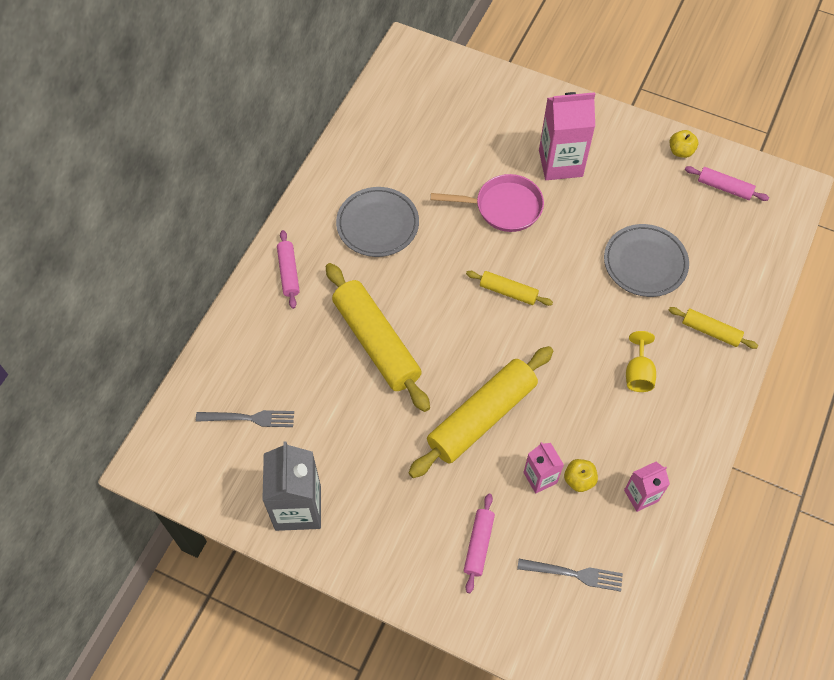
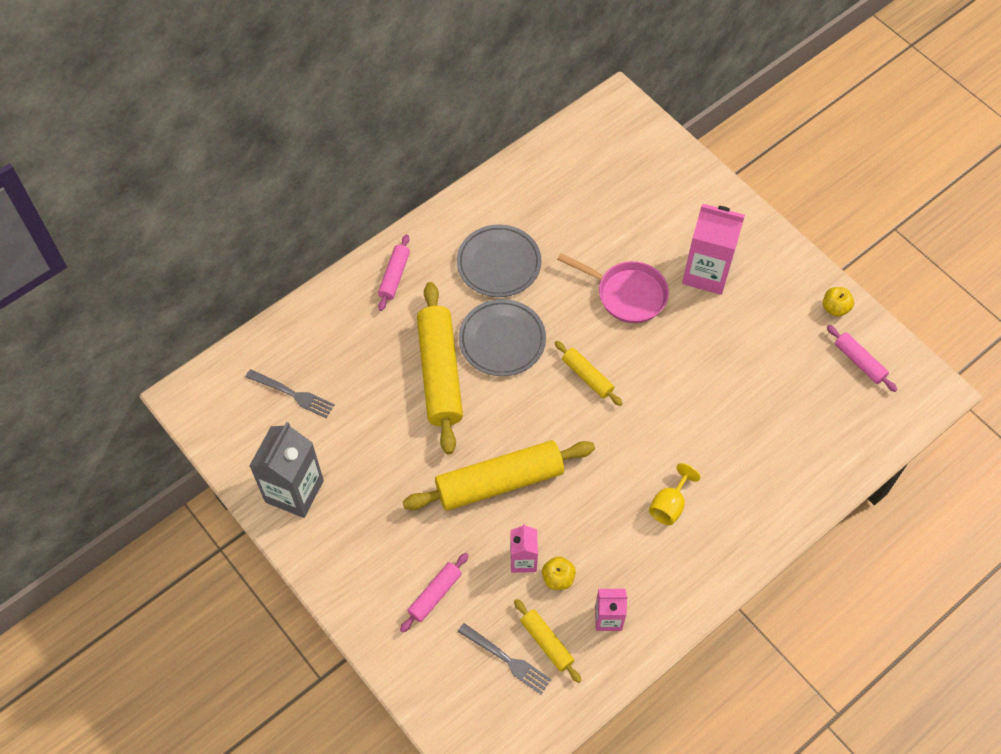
camera: 25 degrees right, 0 degrees up
(645, 263) = (736, 403): grey plate -> grey plate (502, 340)
(710, 331) = (764, 495): yellow rolling pin -> yellow rolling pin (547, 643)

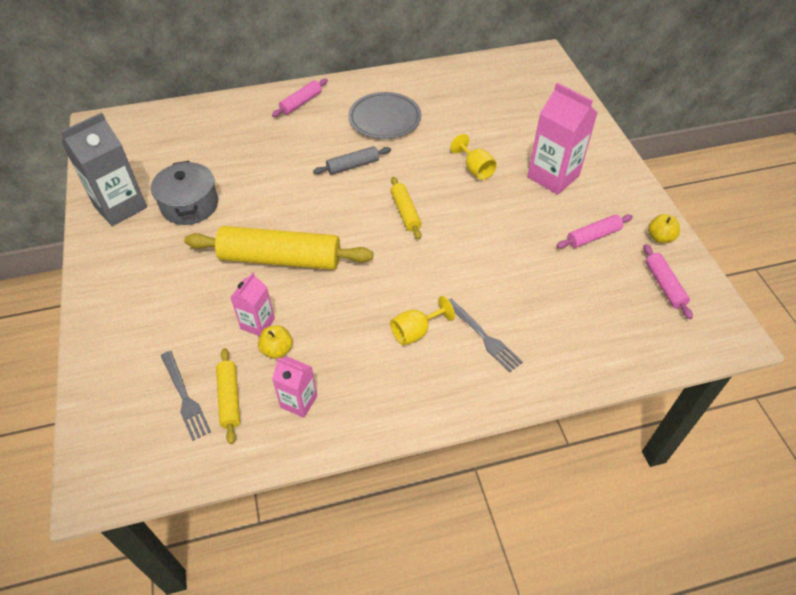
camera: 25 degrees right, 10 degrees down
(293, 394) = (172, 147): grey fork -> grey fork (484, 337)
(366, 459) = (190, 205): none -> grey pot
(435, 594) = (165, 320): pink rolling pin -> pink rolling pin (593, 236)
(439, 373) = (289, 170): yellow rolling pin -> none
(502, 340) = (353, 166): grey plate -> grey rolling pin
(626, 294) = (475, 169): pink pan -> yellow goblet

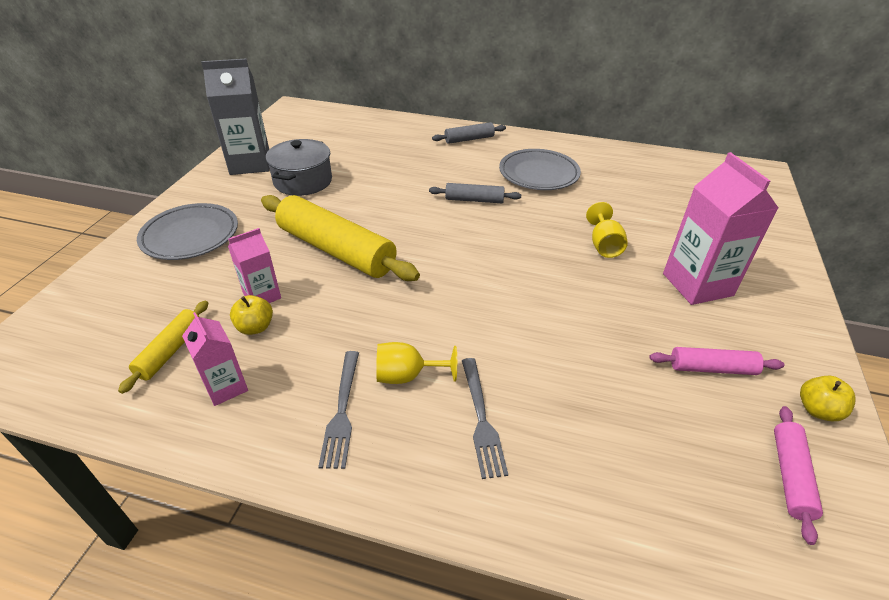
camera: 30 degrees right, 10 degrees down
(140, 300) = (190, 235): none -> grey plate
(185, 398) = (137, 331): grey fork -> grey fork (342, 412)
(301, 103) = (469, 139): pink rolling pin -> grey rolling pin
(405, 212) = (493, 256): yellow rolling pin -> none

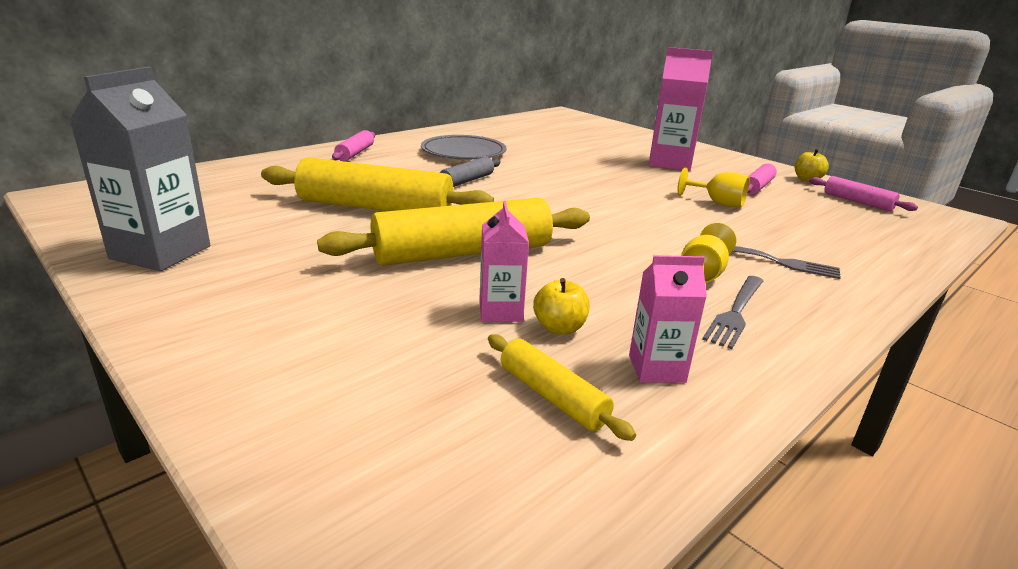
camera: 60 degrees left, 15 degrees down
(190, 235) = (280, 332): grey plate -> none
(303, 181) = (280, 234): grey pot -> none
(342, 412) = (735, 313): grey fork -> grey fork turned 90 degrees clockwise
(376, 190) = (375, 208): none -> yellow rolling pin
(469, 139) = (355, 153): grey rolling pin -> pink rolling pin
(604, 245) = (595, 167): yellow goblet -> yellow goblet (717, 203)

